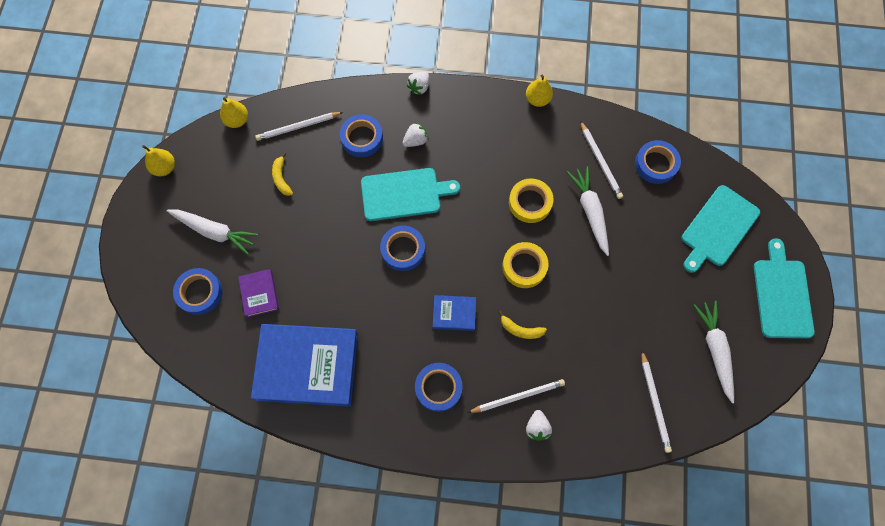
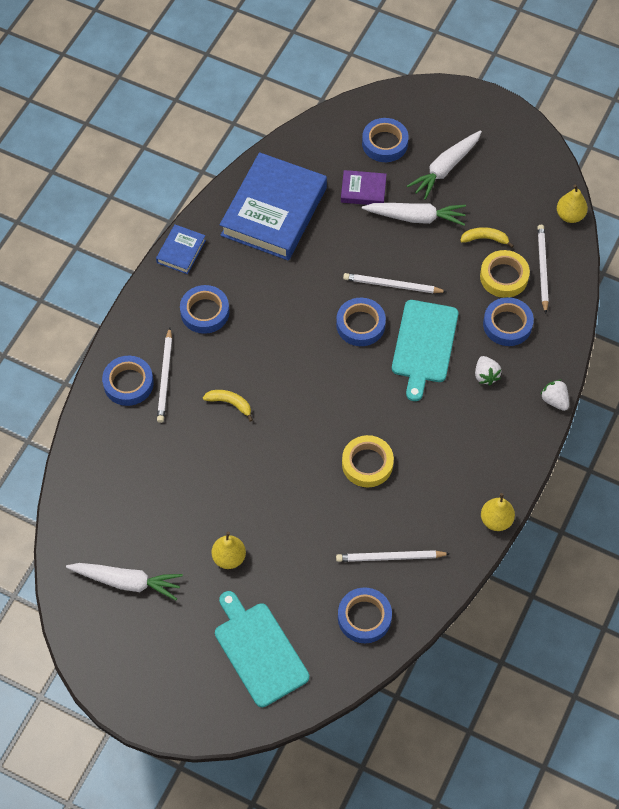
camera: 110 degrees right, 10 degrees down
(165, 168) = (534, 142): yellow pear -> yellow pear (229, 558)
(454, 314) = (272, 349): blue book -> blue book (181, 251)
(520, 330) = (230, 403): yellow banana -> yellow banana turned 75 degrees clockwise
(524, 266) = (296, 431): yellow tape -> yellow tape (504, 277)
(537, 427) = (128, 383): white strawberry -> blue tape
(590, 211) = (333, 521): white carrot -> white carrot (416, 217)
(654, 403) = (102, 499): white pencil -> white pencil (392, 285)
(782, 295) = (154, 683): turquoise cutting board -> none

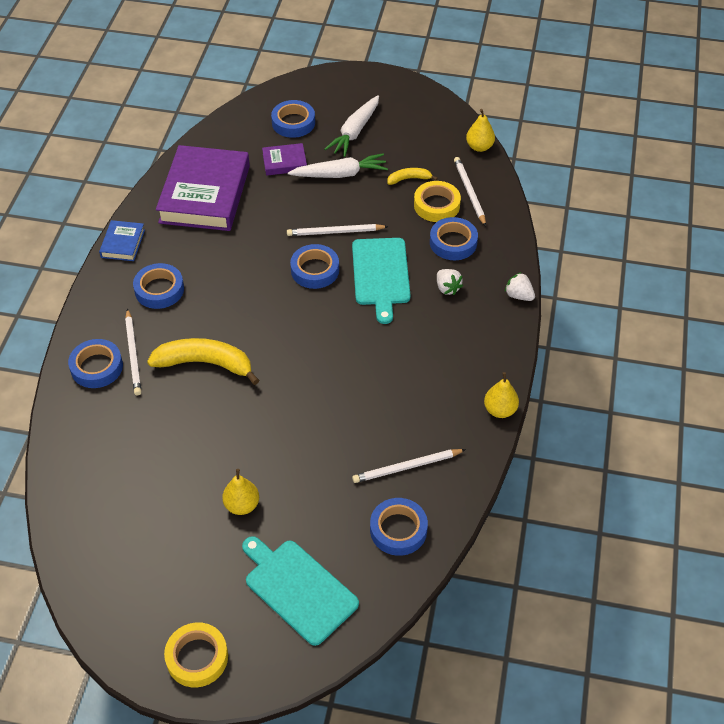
camera: 15 degrees left, 10 degrees down
(127, 582) = (139, 554): white carrot -> none
(230, 403) = (205, 363): yellow banana -> yellow banana, size x1.97
(274, 211) = (205, 194): blue book -> purple book
(367, 464) = (358, 388): yellow tape -> yellow tape (197, 657)

